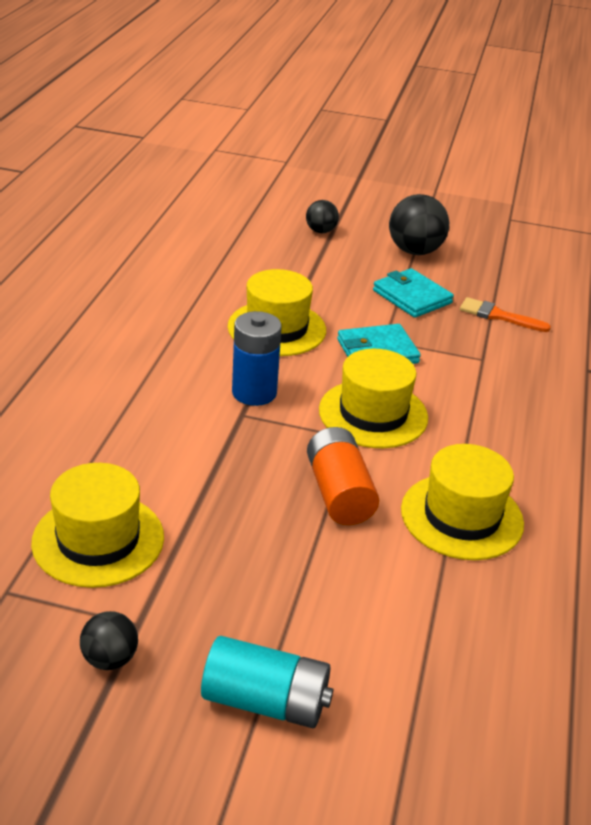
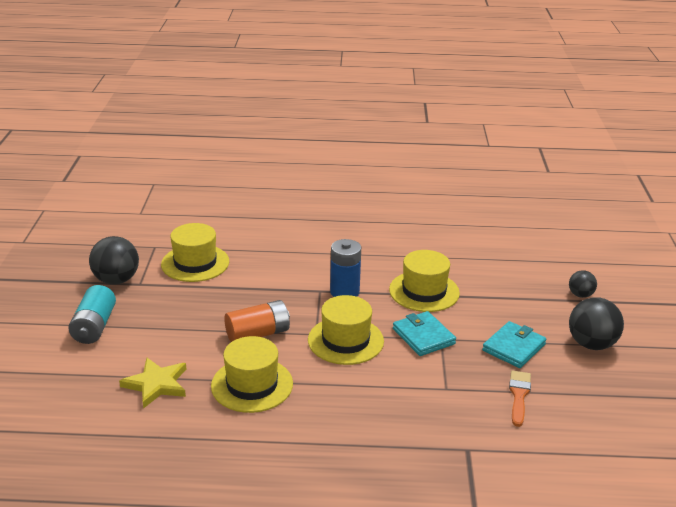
camera: 80 degrees right, 5 degrees down
(110, 659) = (116, 280): black ball -> black ball, size x1.77
(451, 622) = (156, 384): none -> yellow star

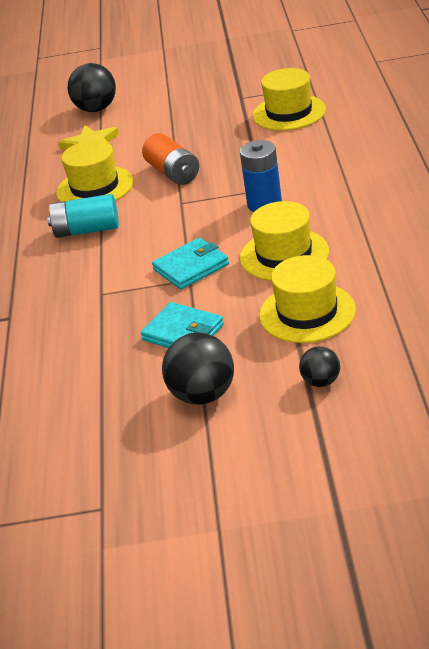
camera: 90 degrees right, 5 degrees up
(94, 326) = (166, 98): turquoise battery -> turquoise battery (87, 230)
(116, 280) = (243, 86): black ball -> black ball (96, 109)
(345, 340) = (173, 221): yellow hat -> yellow hat (307, 313)
(519, 395) = (94, 343): orange brush -> none

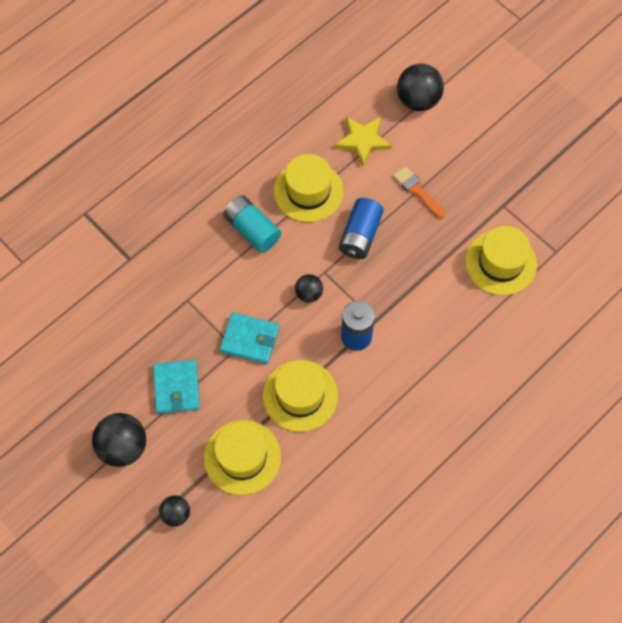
camera: 45 degrees right, 30 degrees up
(172, 133) = (417, 190): none -> orange brush
(173, 173) = (360, 235): orange battery -> blue battery
(190, 217) = (309, 294): none -> black ball

